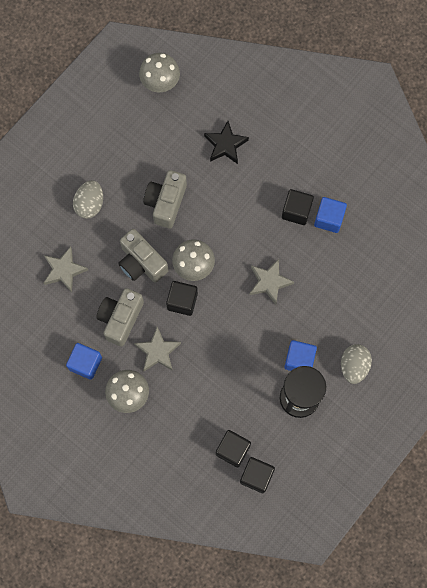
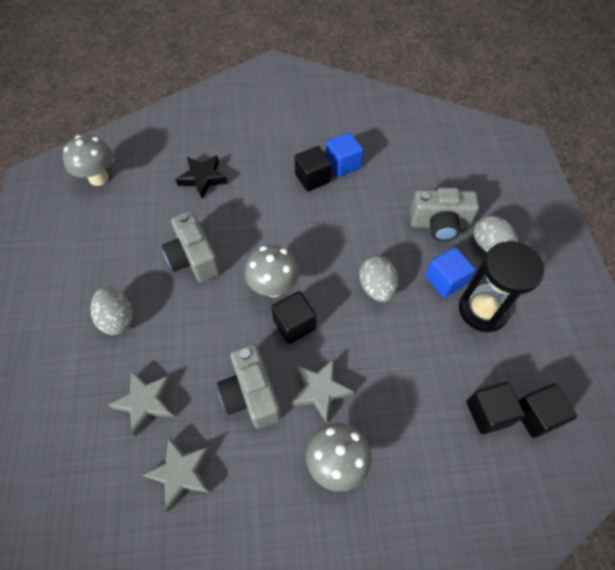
camera: 45 degrees left, 15 degrees down
(85, 363) = (259, 475): blue cube -> none
(141, 263) = (221, 325): grey camera -> grey camera (439, 224)
(253, 324) = (376, 287): none -> grey egg
(269, 282) = (351, 244): grey star -> grey star (181, 473)

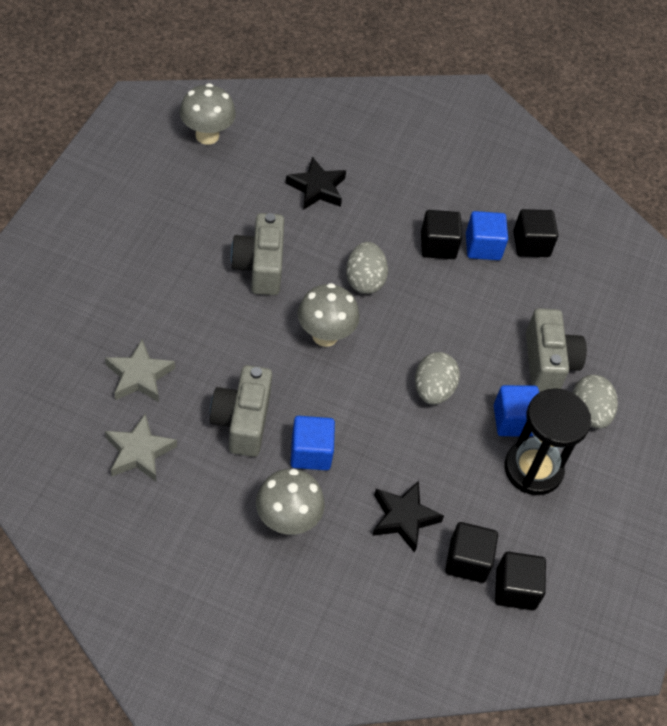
camera: 20 degrees right, 5 degrees down
(118, 319) = (153, 287): grey egg -> grey egg (364, 280)
(294, 324) = (324, 381): black cube -> black cube (531, 244)
(319, 390) = (310, 453): grey star -> blue cube
(421, 405) = (404, 518): none -> black star
(439, 224) = (548, 363): grey camera -> grey camera turned 120 degrees counterclockwise

